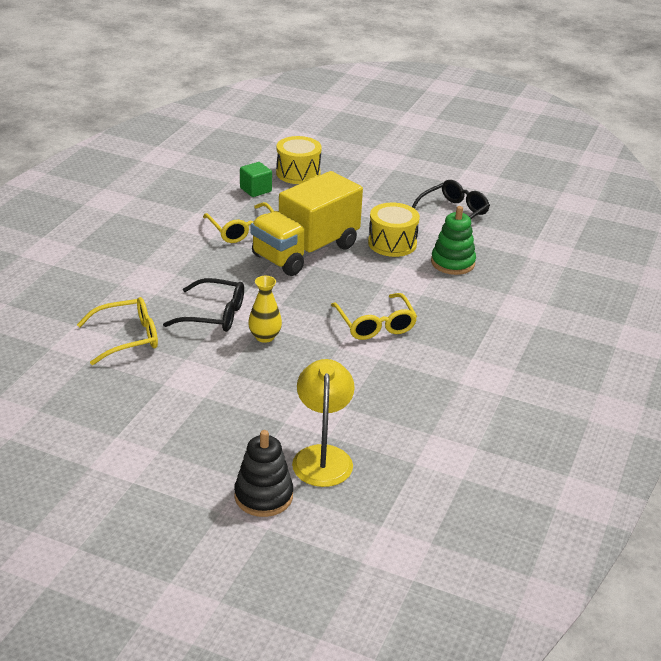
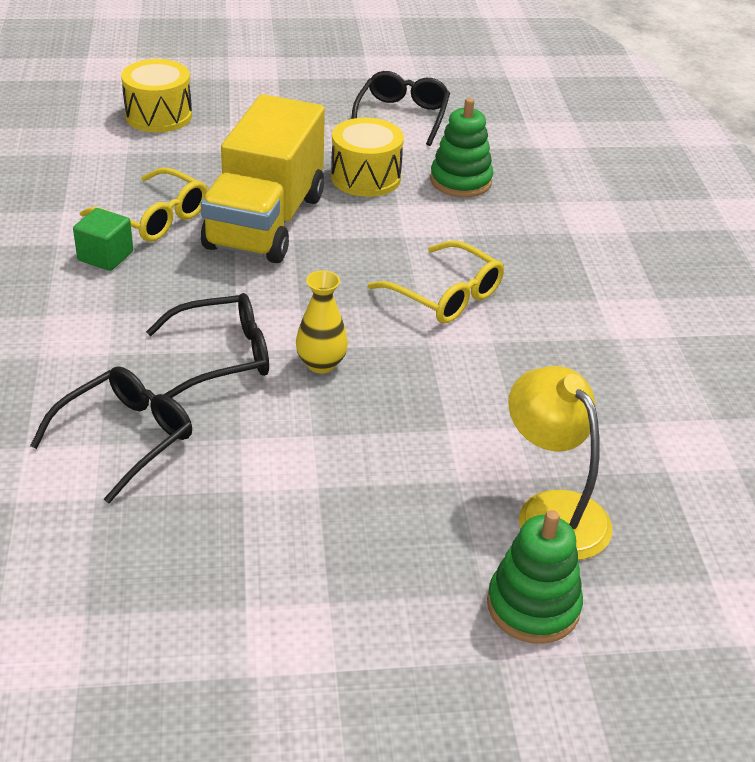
camera: 30 degrees left, 5 degrees up
(127, 338) = (125, 438): yellow glasses -> black glasses
(255, 190) = (120, 154): green cube -> green cube (105, 256)
(263, 496) = (533, 606): black stacking toy -> green stacking toy

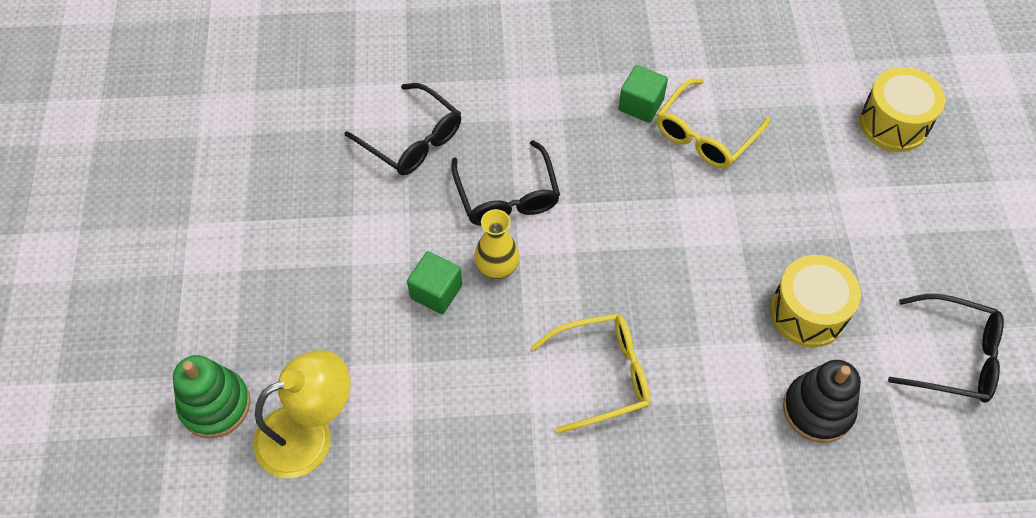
camera: 95 degrees right, 20 degrees up
(265, 222) = (710, 222): yellow truck -> none
(355, 411) = (436, 292): none -> green cube
(445, 295) = (601, 375): yellow glasses -> yellow glasses turned 150 degrees counterclockwise
(460, 181) = (817, 409): green stacking toy -> black stacking toy

